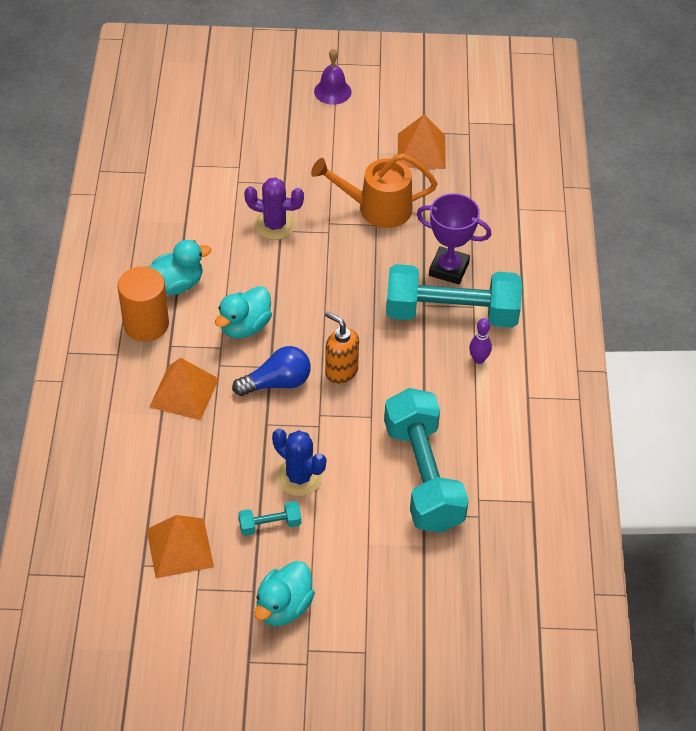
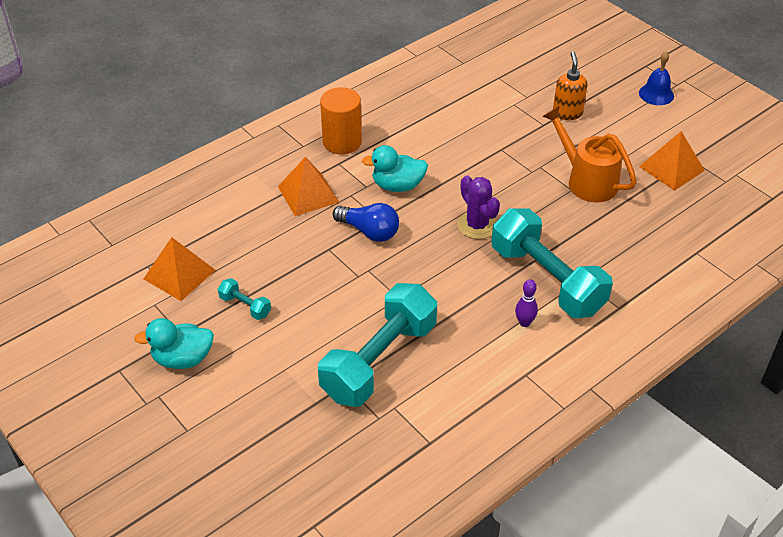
camera: 50 degrees right, 5 degrees down
(176, 285) = (391, 134): turquoise duck -> none
(274, 225) = (501, 143): purple cactus -> purple cactus (477, 225)
(299, 477) = (302, 294): blue cactus -> none
(332, 91) = (656, 94): purple bell -> blue bell
(341, 371) = (419, 256): orange soap dispenser -> orange soap dispenser (567, 113)
(449, 269) = (585, 252): purple trophy -> none

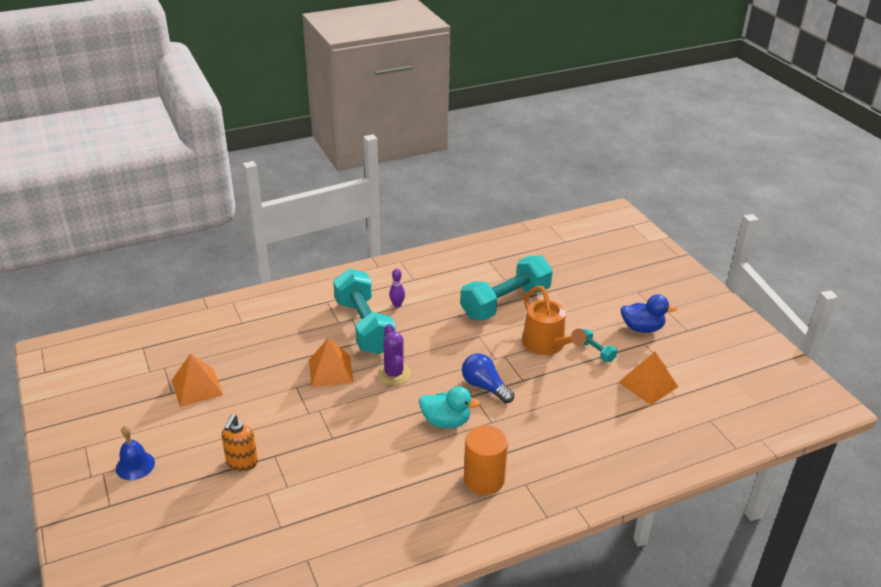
camera: 165 degrees left, 10 degrees down
(183, 359) = (642, 328): turquoise duck -> blue duck
(308, 194) = (530, 431): orange pyramid -> orange pyramid (330, 371)
(586, 180) = (278, 392): orange watering can -> orange watering can (547, 345)

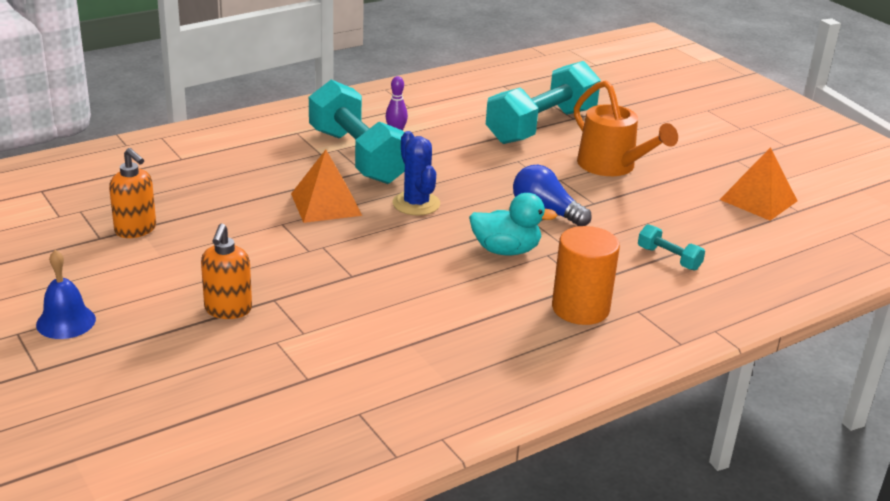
camera: 10 degrees left, 5 degrees down
(197, 387) = (136, 230): orange pyramid -> orange soap dispenser
(394, 374) = (416, 204): purple cactus -> blue cactus
(595, 352) = (678, 170): turquoise dumbbell -> turquoise dumbbell (668, 258)
(642, 328) = (728, 145): blue duck -> none

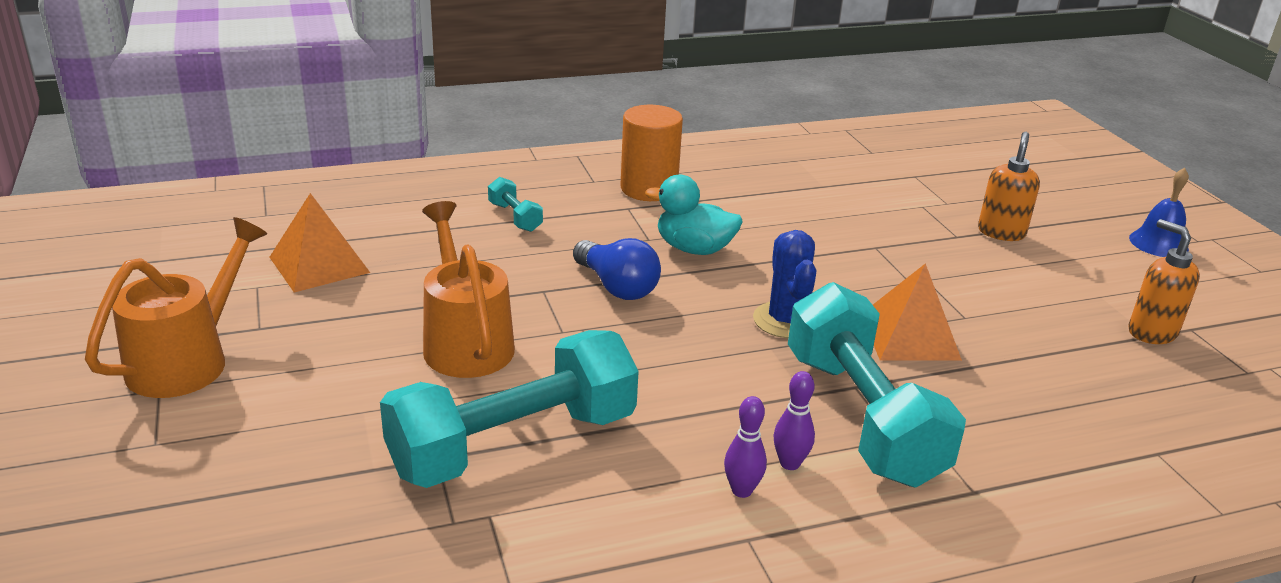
camera: 165 degrees left, 0 degrees up
(418, 121) = (741, 490): none -> purple bowling pin
(748, 141) = (188, 359): none -> orange watering can

